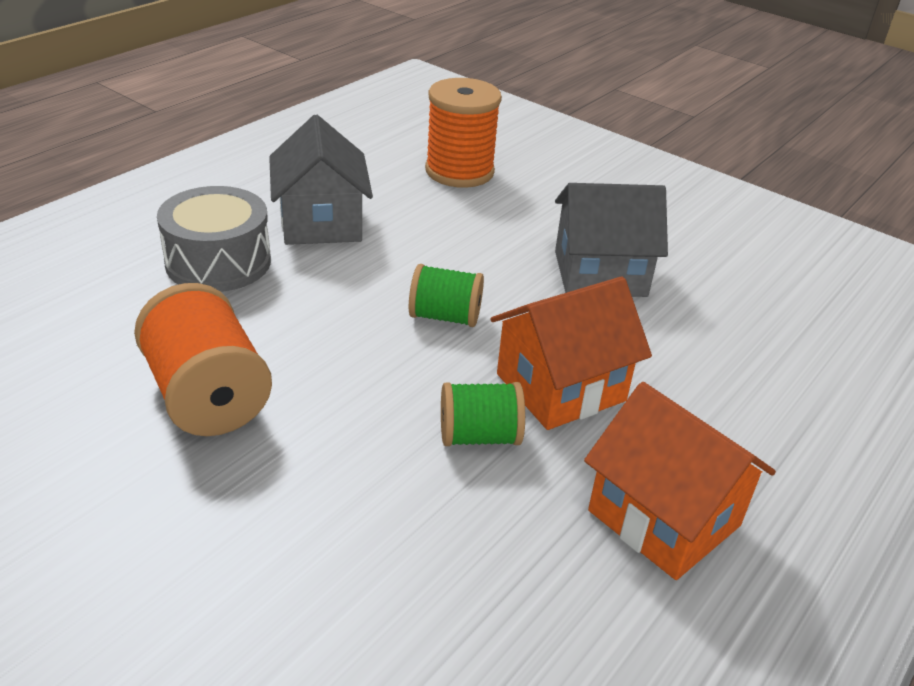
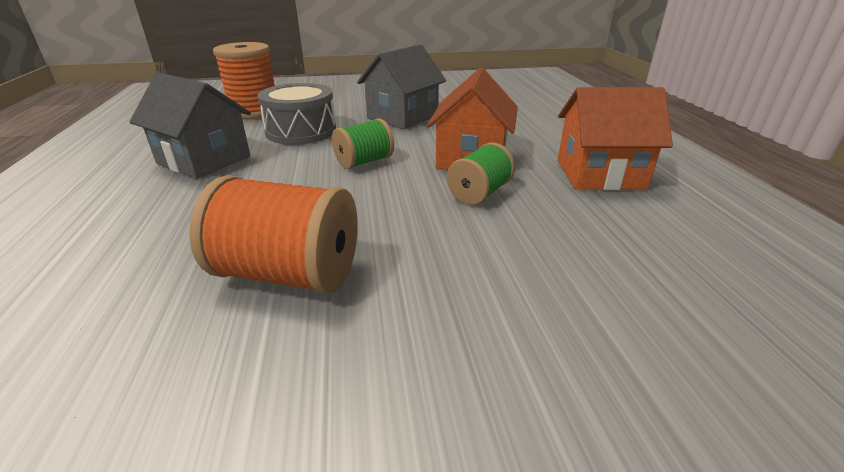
camera: 45 degrees left, 5 degrees down
(218, 262) = (156, 208): grey drum -> grey drum (301, 131)

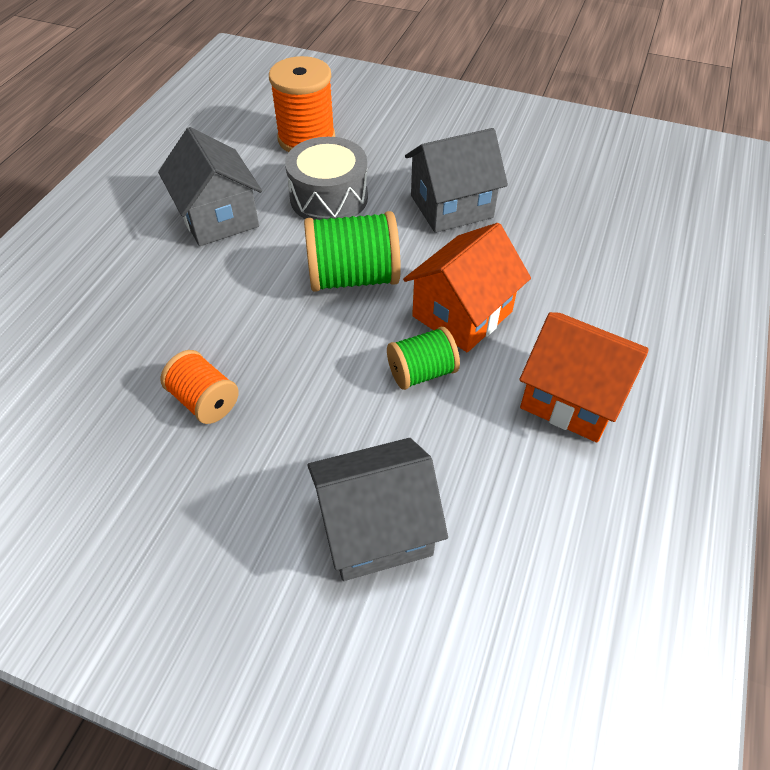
camera: 30 degrees right, 20 degrees up
(289, 274) = (205, 401): orange spool -> orange spool, size x0.61
(364, 162) = (353, 277): green spool -> green spool, size x1.64
(566, 301) = (376, 528): none -> grey house

